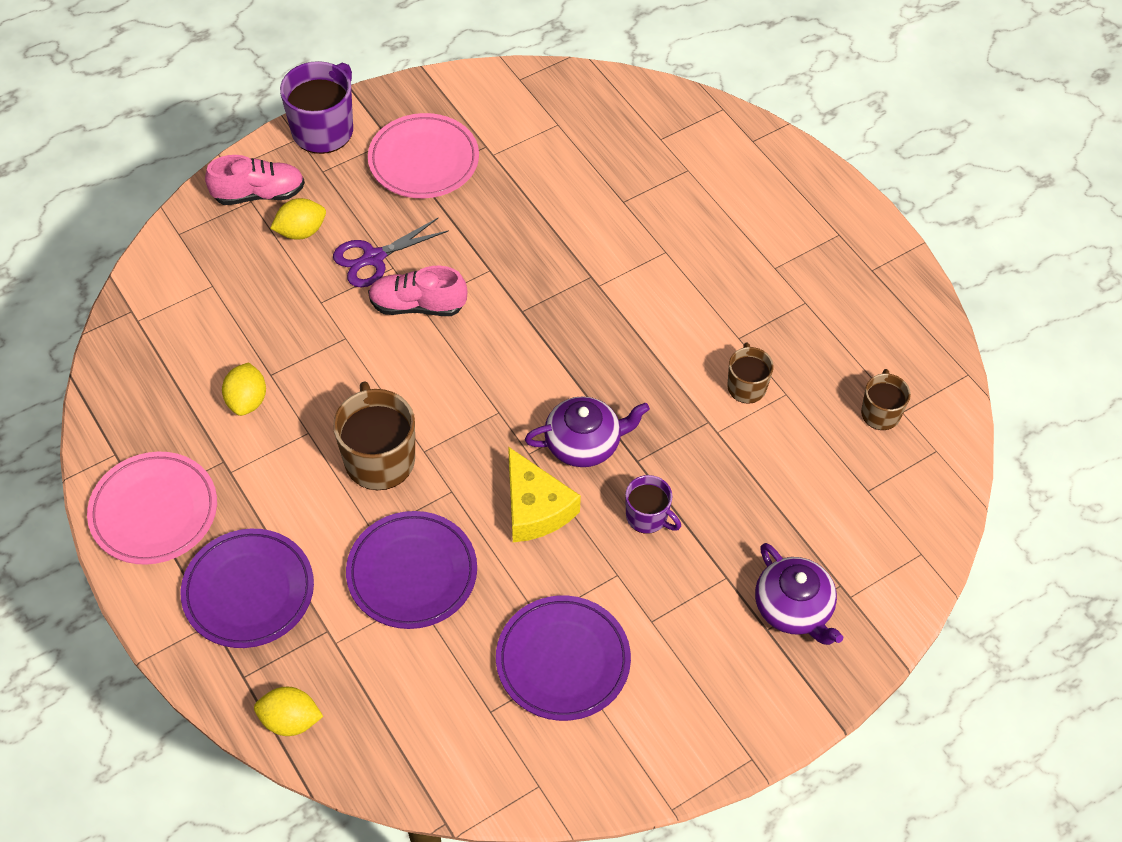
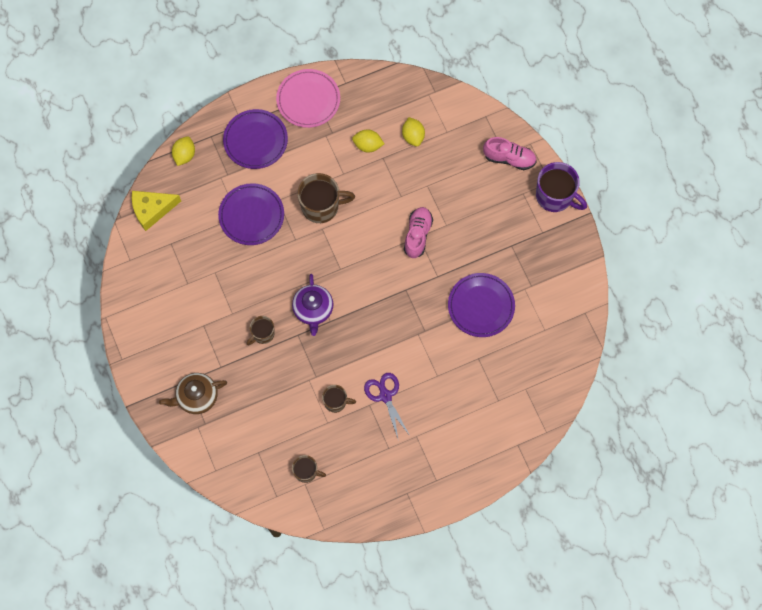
camera: 100 degrees right, 15 degrees up
(259, 194) = (509, 158): pink shoe -> pink shoe turned 75 degrees counterclockwise
(301, 231) = (478, 179): yellow lemon -> yellow lemon (413, 136)
(374, 258) = (454, 215): purple scissors -> purple scissors (385, 396)
(423, 160) = (524, 249): pink plate -> none
(535, 508) = (278, 279): yellow cheese -> yellow cheese (152, 210)
(563, 661) = (190, 280): purple plate -> purple plate (481, 306)
(647, 517) = (263, 334): purple mug -> brown mug
(794, 608) = (196, 397): purple teapot -> brown teapot

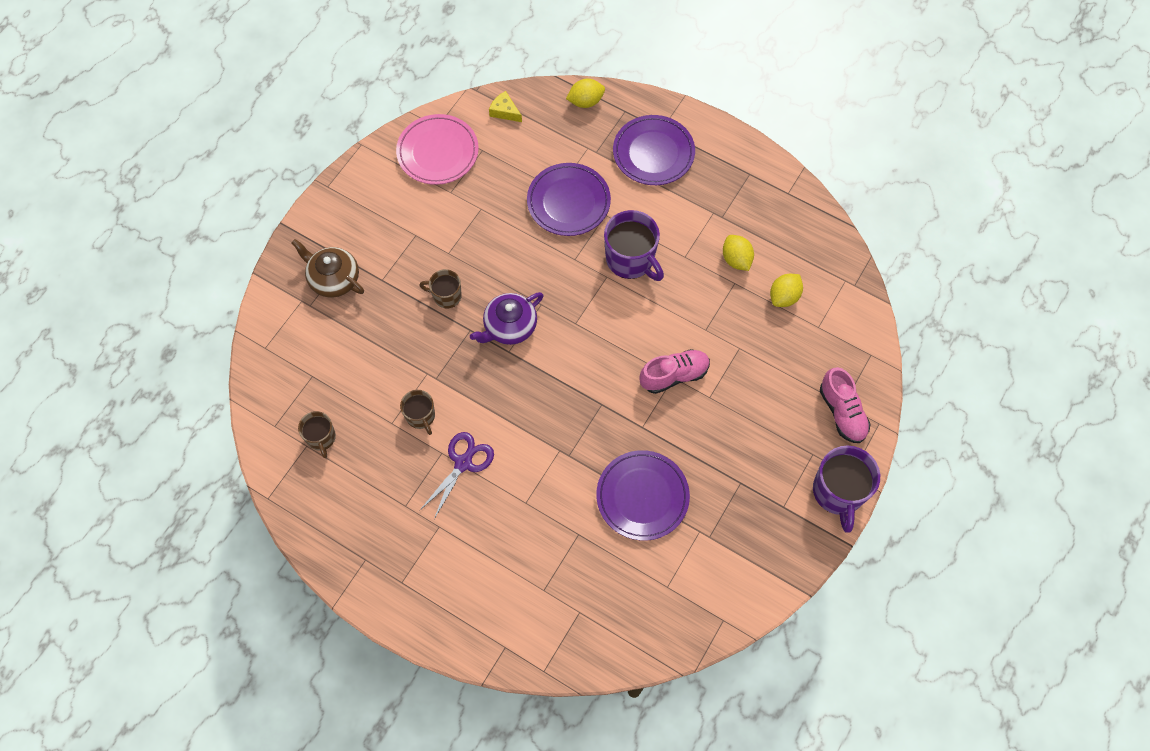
camera: 55 degrees right, 5 degrees down
(152, 210) = (505, 111): yellow cheese -> yellow cheese, size x0.58
(308, 100) = (739, 171): pink plate -> pink plate (438, 152)
(321, 206) = (631, 259): brown mug -> purple mug

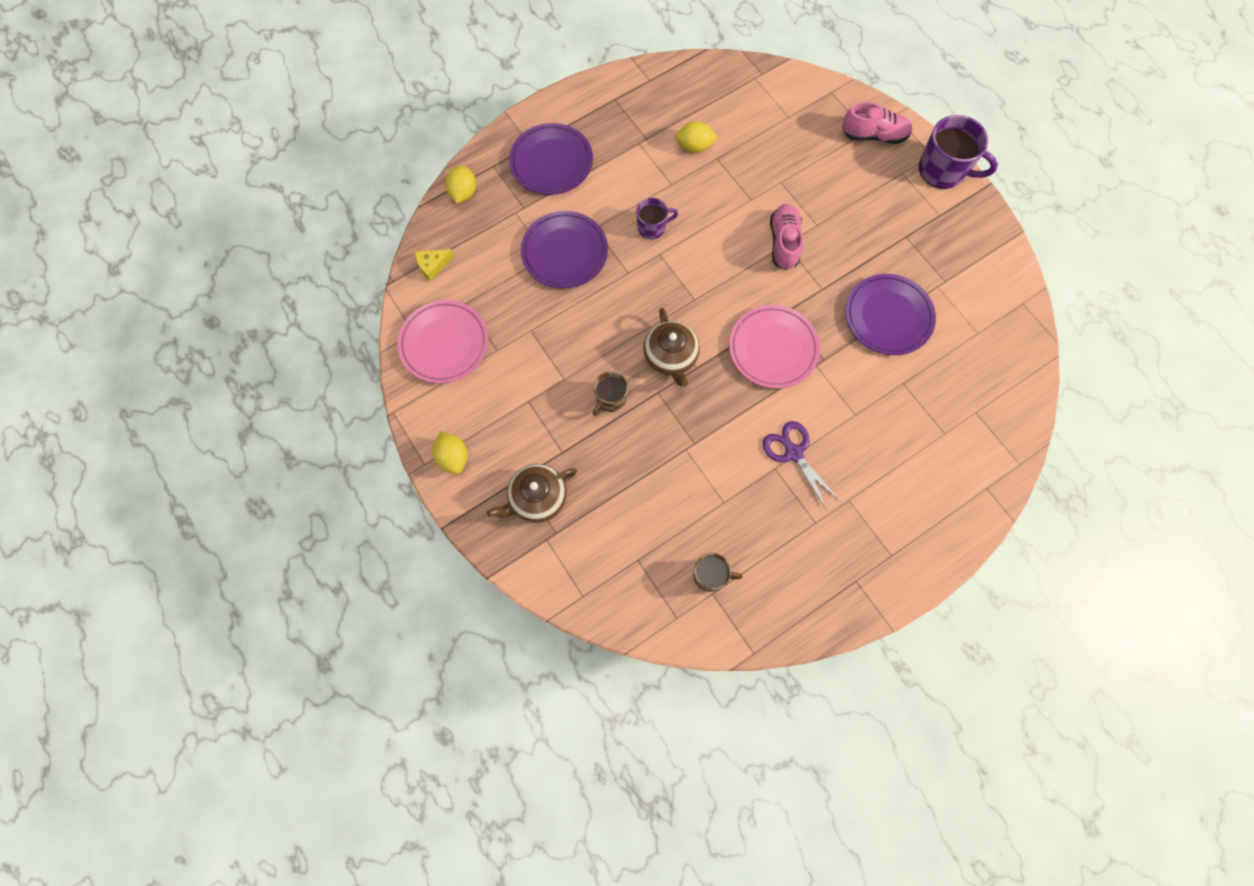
camera: 65 degrees left, 5 degrees up
(421, 416) = (729, 472): brown mug -> none
(509, 326) = (671, 356): purple teapot -> brown teapot
(558, 407) = (773, 348): none -> pink plate
(631, 259) = (652, 227): purple mug -> purple mug, size x0.58
(784, 297) = (748, 128): yellow lemon -> yellow lemon (453, 457)

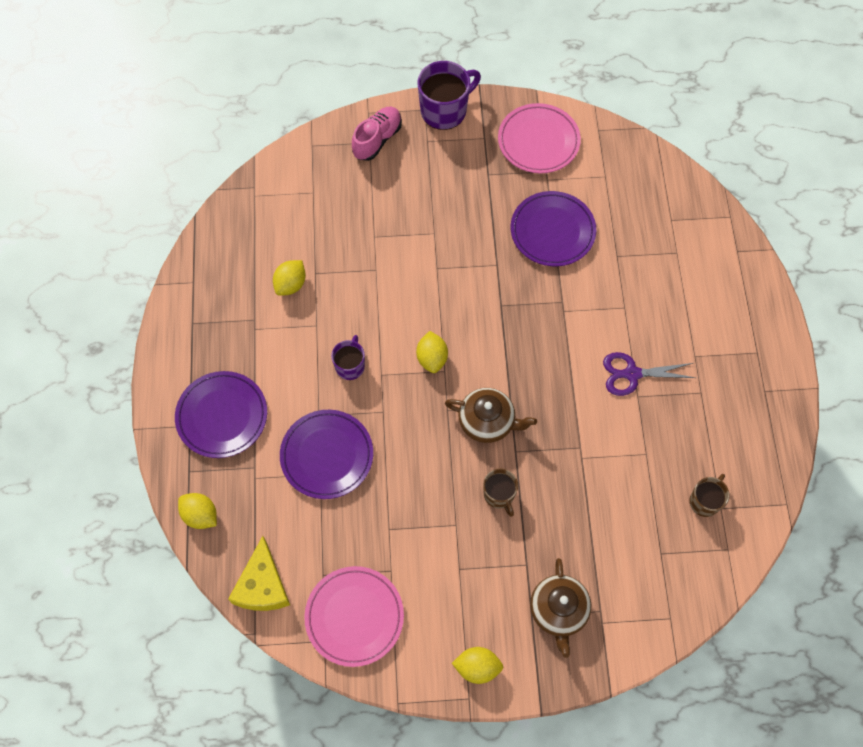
camera: 60 degrees left, 5 degrees down
(433, 265) = (262, 585): yellow cheese -> yellow cheese, size x1.73
(699, 284) = (432, 358): none -> yellow lemon
(773, 348) = (529, 335): pink plate -> pink plate (538, 141)
(784, 242) = (434, 268): pink shoe -> none

